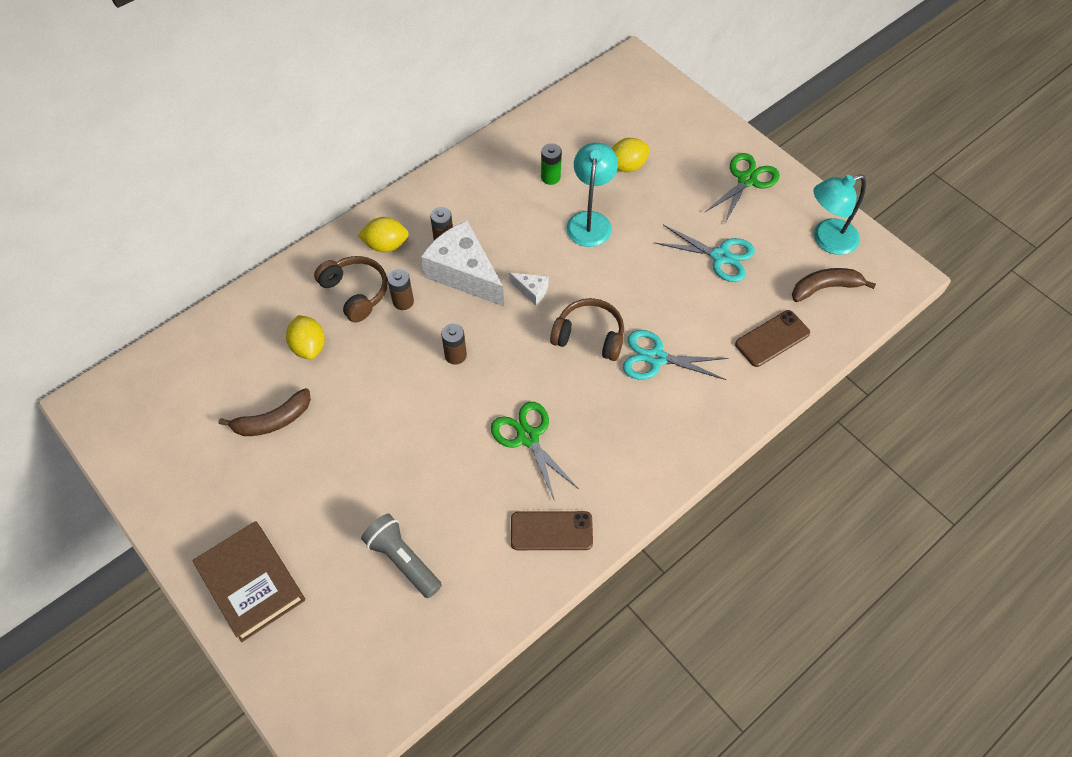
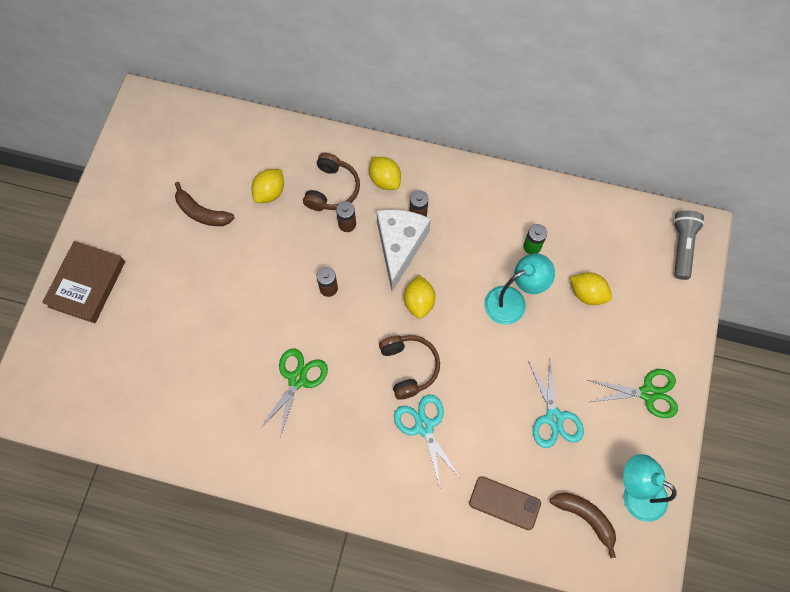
camera: 55 degrees right, 10 degrees up
(403, 560) = (157, 362): grey flashlight -> grey flashlight (682, 247)
(532, 291) = (419, 302): white cheese -> yellow lemon
(551, 531) = (237, 442): brown phone -> none

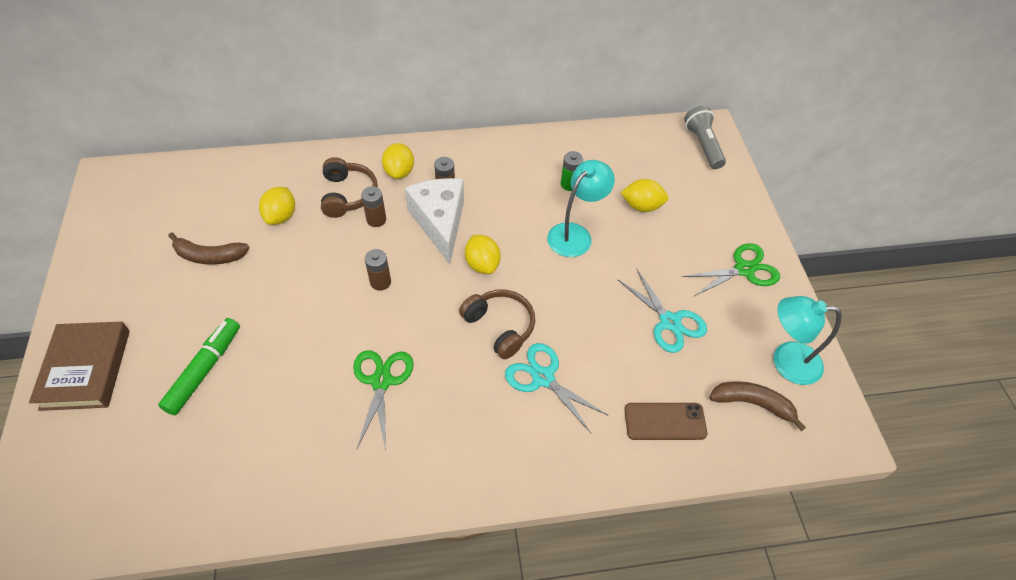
camera: 25 degrees left, 15 degrees down
(170, 318) = (205, 370): none -> green marker
(385, 180) = (399, 172): yellow lemon -> yellow lemon turned 60 degrees clockwise

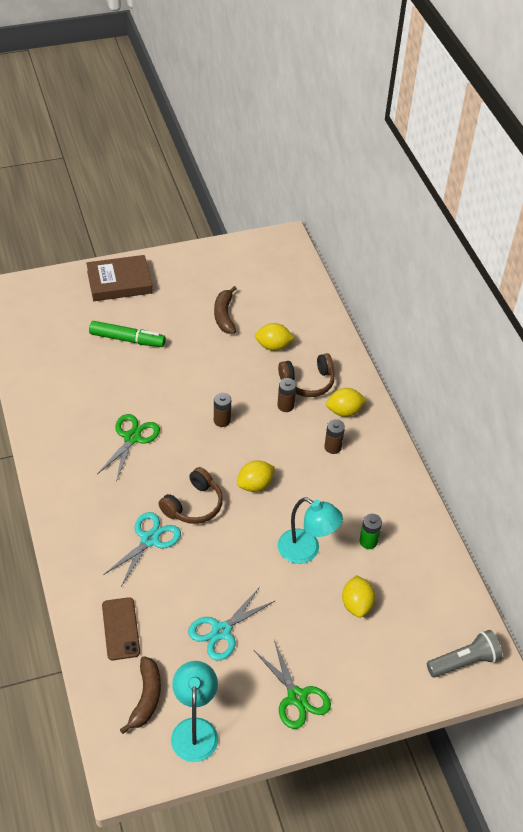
camera: 80 degrees right, 5 degrees down
(381, 381) = (132, 438): green scissors -> green scissors turned 60 degrees counterclockwise
(440, 222) = (293, 449): white cheese -> none

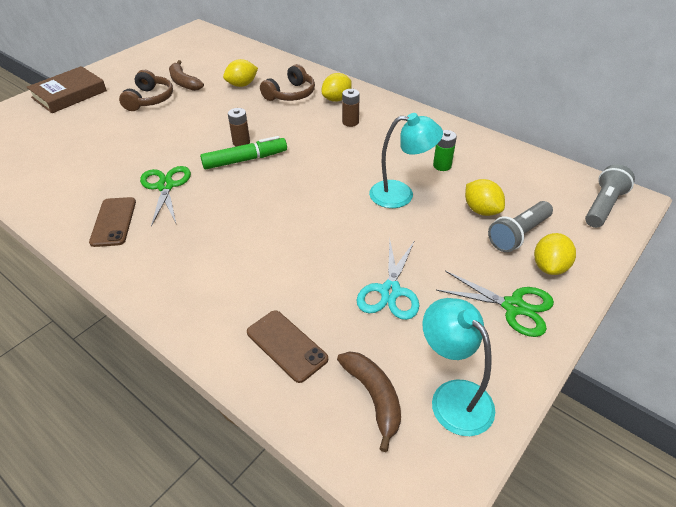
camera: 30 degrees left, 5 degrees down
(75, 453) = (113, 222): none -> brown phone
(127, 339) = (106, 125): green marker -> green marker (245, 160)
(150, 539) = (250, 253): turquoise scissors -> none
(193, 505) = (269, 208): brown headphones -> brown headphones (149, 99)
(255, 485) = (311, 171): yellow lemon -> yellow lemon (549, 267)
(285, 406) = (287, 113): brown battery -> none
(363, 644) = (518, 235): none -> grey flashlight

